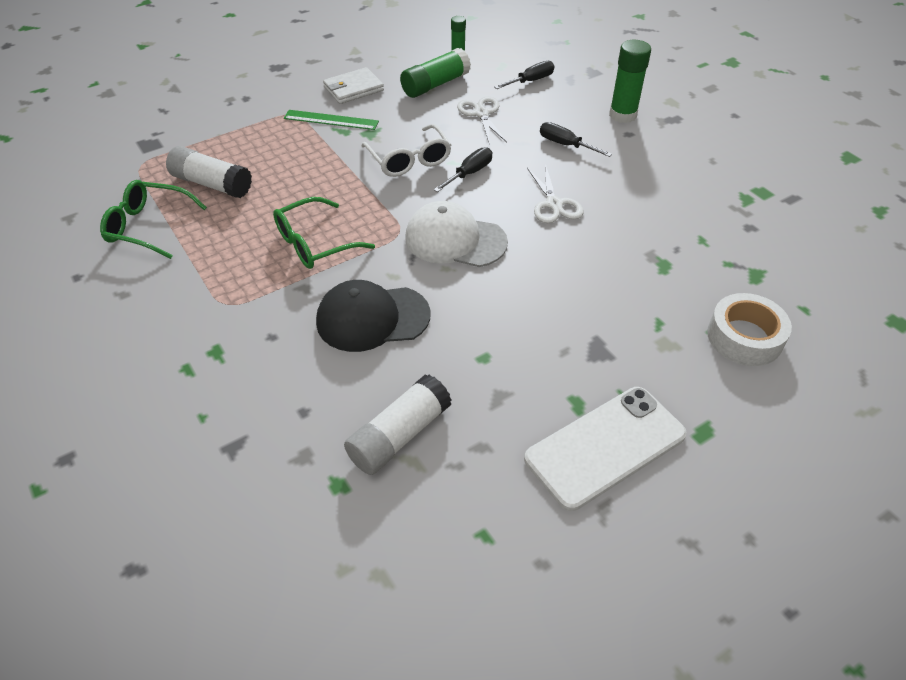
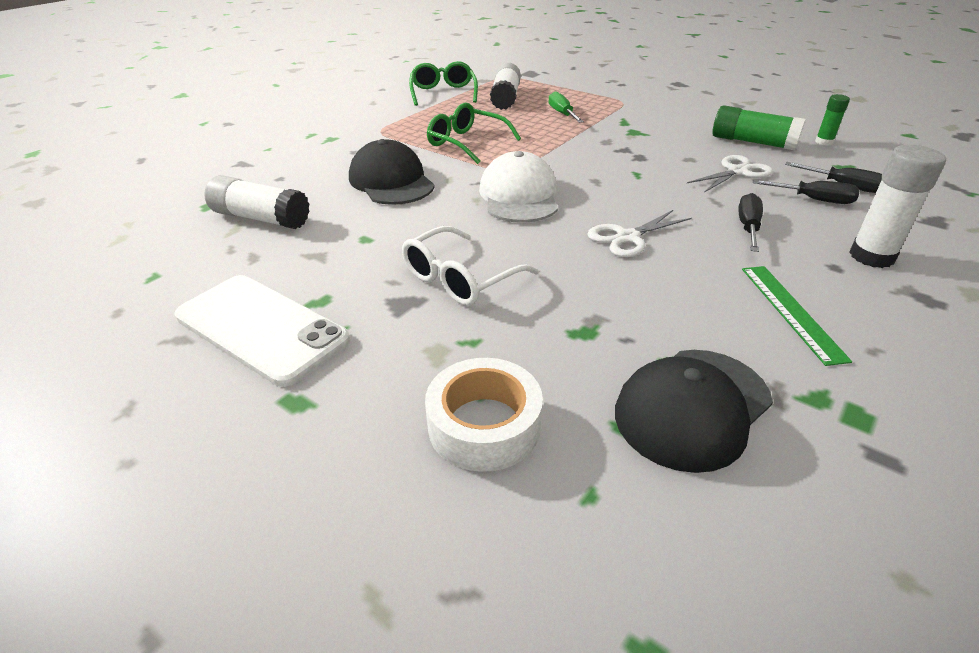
camera: 70 degrees right, 10 degrees down
(291, 160) = (562, 114): none -> green screwdriver
(331, 120) = (633, 115): green ruler -> green ruler (791, 311)
(353, 89) = (690, 113): white wallet -> none
(409, 160) = (616, 154): white glasses -> white glasses (459, 279)
(469, 173) = (628, 184): black screwdriver -> black screwdriver (814, 200)
(622, 115) = (871, 256): green glue stick -> white glue stick
(745, 246) = (692, 407): none -> black cap

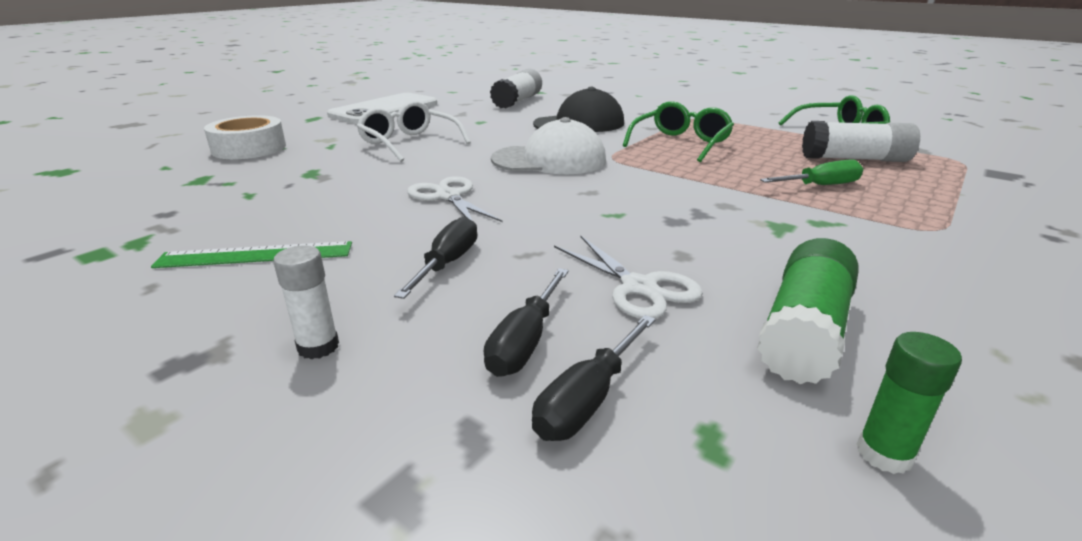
camera: 90 degrees right, 10 degrees down
(692, 407) = (191, 197): black cap -> none
(748, 227) = (447, 263): black screwdriver -> black screwdriver turned 90 degrees counterclockwise
(871, 256) = (318, 347): white glue stick -> white glue stick, size x0.57

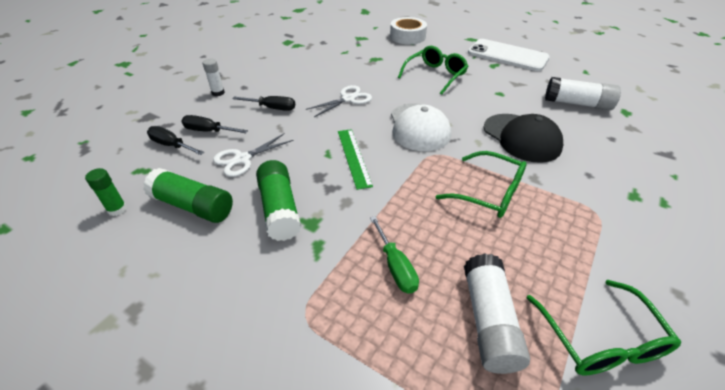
camera: 85 degrees right, 15 degrees up
(256, 255) = (284, 68): green ruler -> green ruler (354, 157)
(409, 143) = (435, 75): white glasses -> green glasses
(765, 247) = (280, 209): none -> green glue stick

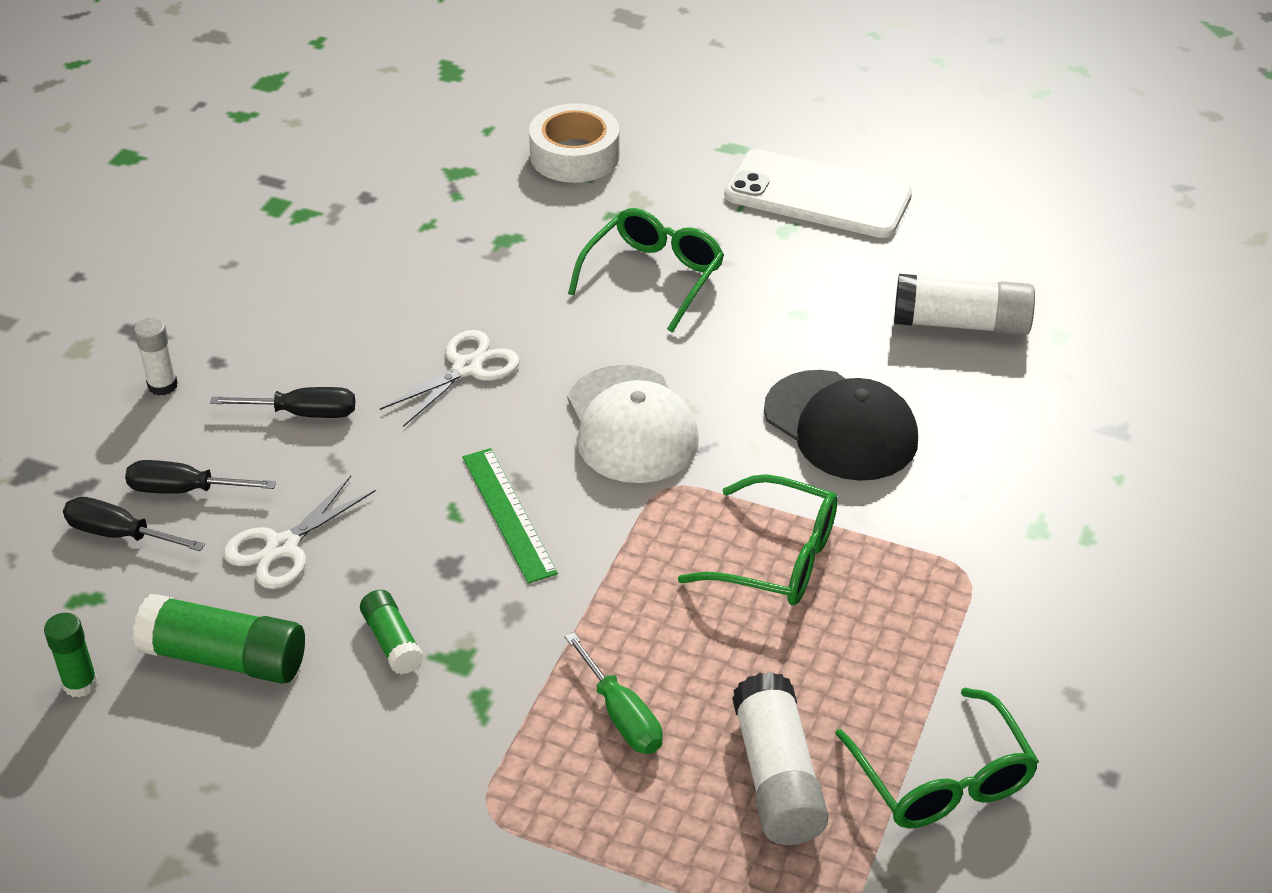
camera: 10 degrees left, 0 degrees up
(280, 209) = (392, 642): green glue stick -> green glue stick, size x0.57

